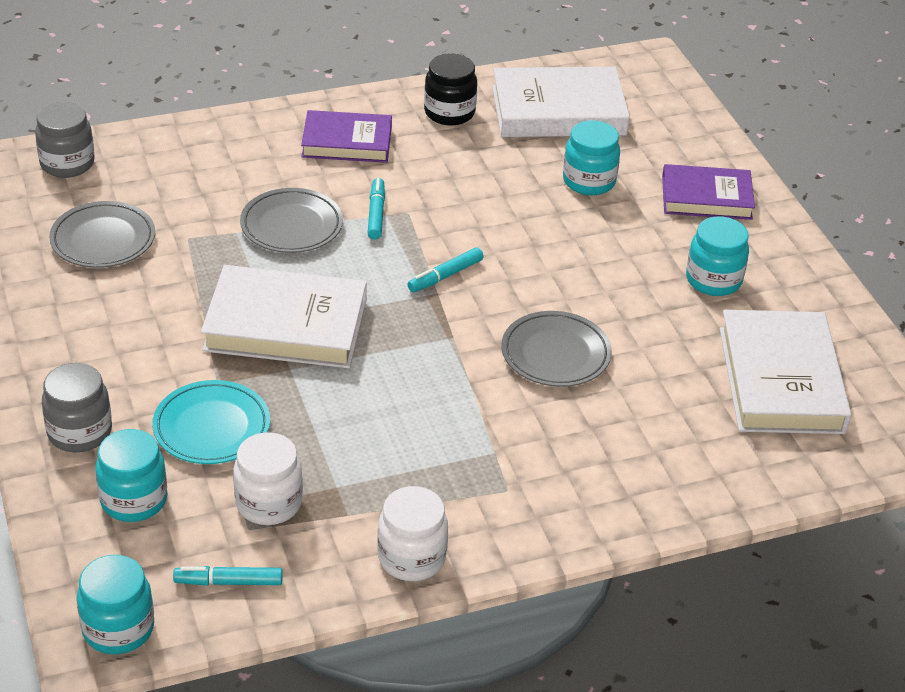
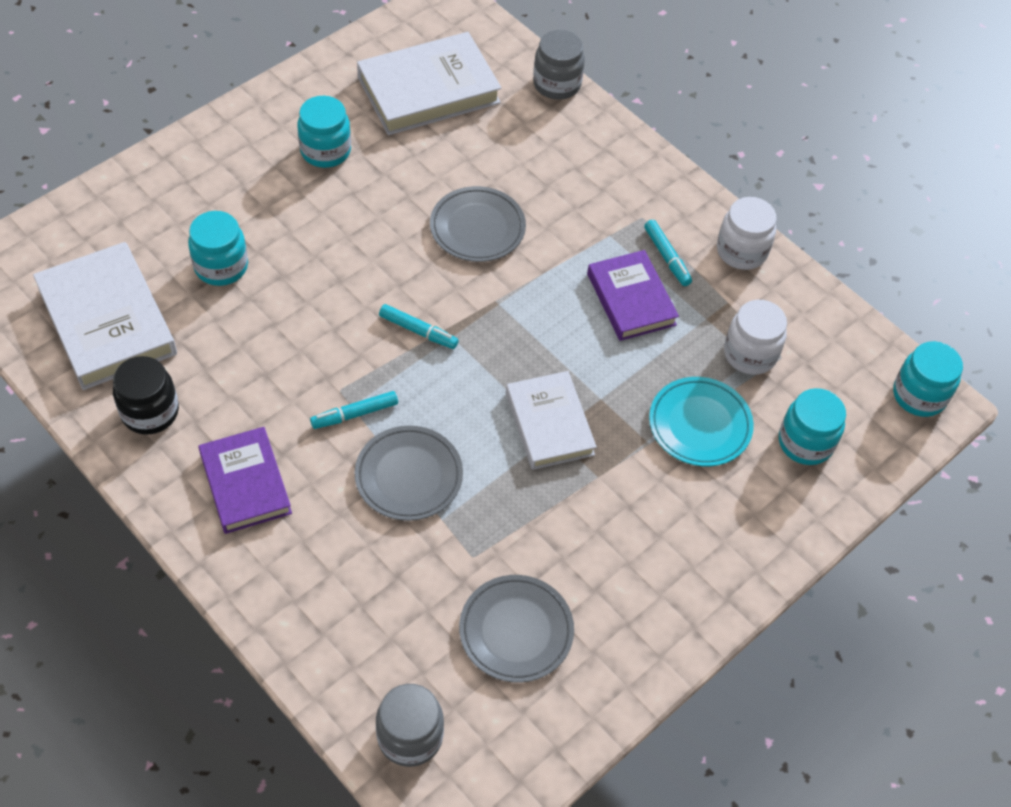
camera: 115 degrees left, 15 degrees up
(80, 432) = (764, 516): grey jar -> grey jar (557, 84)
(228, 582) = (835, 348): turquoise marker -> turquoise marker (666, 257)
(286, 325) = (549, 424): white book -> white book, size x0.66
(706, 197) = (207, 178): purple book -> purple book (631, 299)

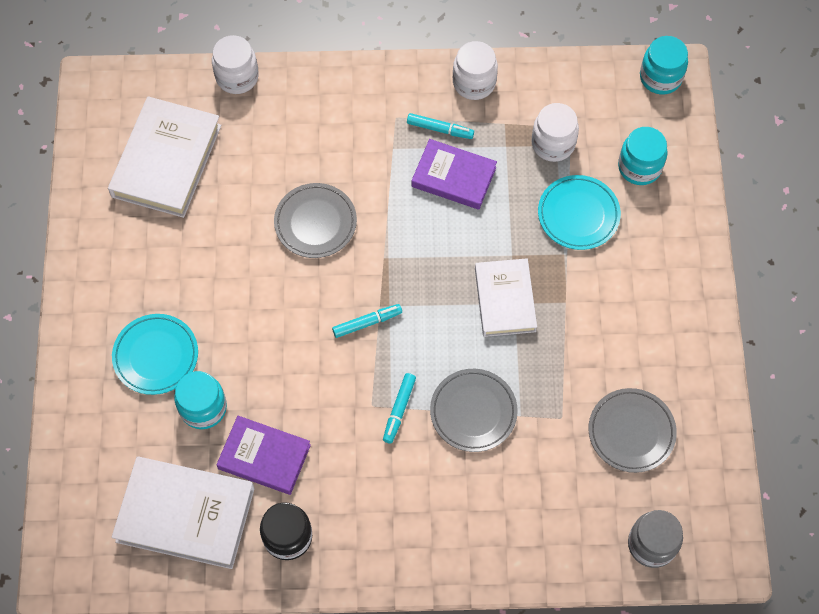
camera: 45 degrees left, 10 degrees up
(240, 202) = (156, 356): none -> turquoise plate
(245, 483) = (396, 515): purple book -> purple book (264, 457)
(325, 151) = (160, 267): turquoise jar -> none
(549, 424) = (504, 300): white book -> white book turned 60 degrees clockwise
(557, 84) = (237, 77): grey jar -> white jar

